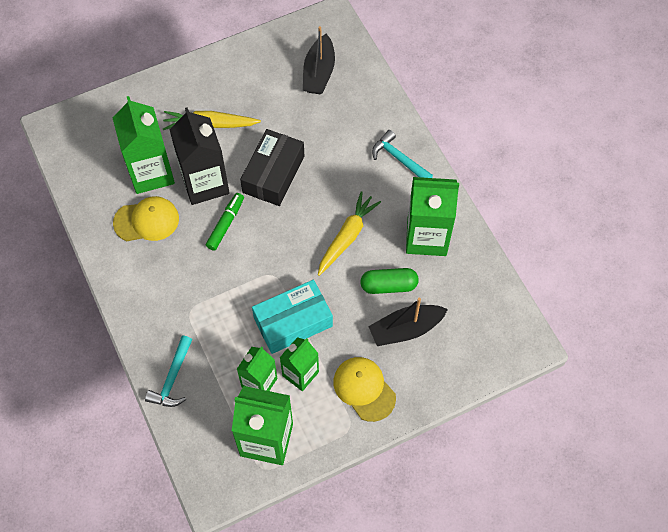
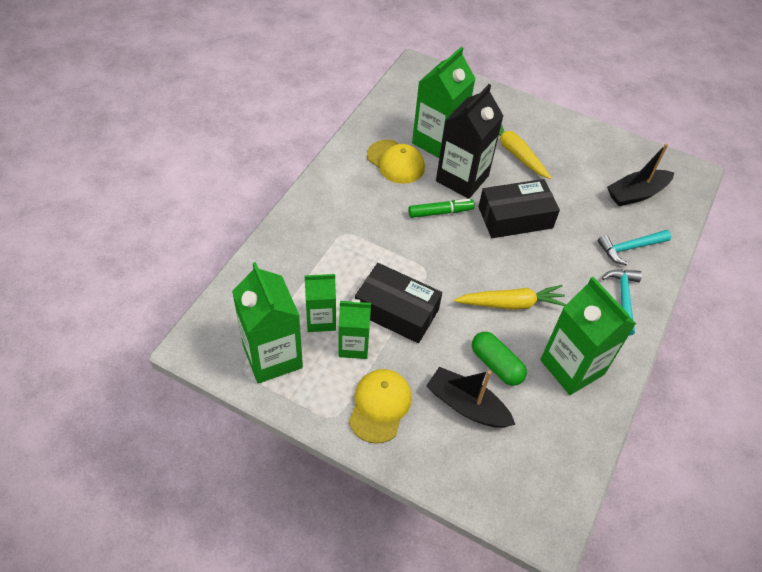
camera: 50 degrees right, 10 degrees down
(172, 378) = (276, 257): turquoise hammer -> turquoise hammer (629, 248)
(293, 322) = (396, 311): turquoise box -> black box

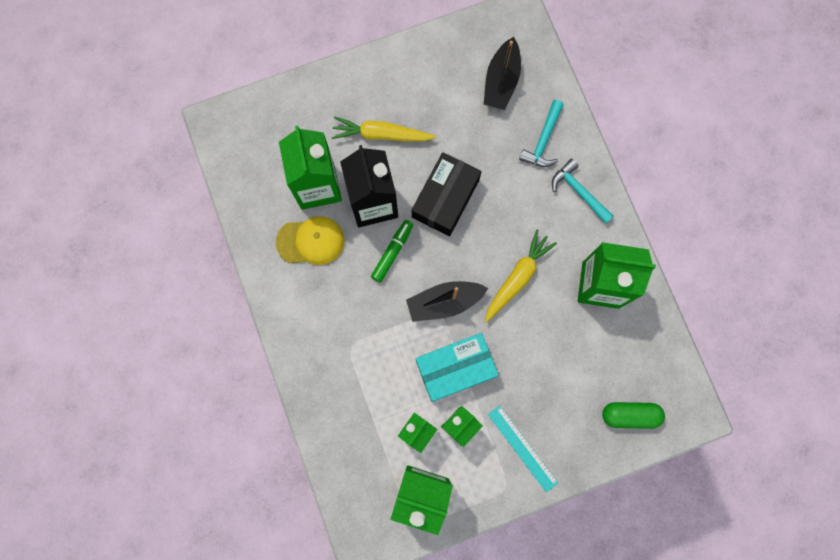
camera: 45 degrees left, 25 degrees up
(380, 406) = (522, 448): yellow cap -> turquoise ruler
(396, 311) = (455, 368): black box -> turquoise box
(467, 405) = (570, 386): black boat -> black boat (444, 302)
(496, 364) = (556, 336): green capsule -> green capsule (630, 415)

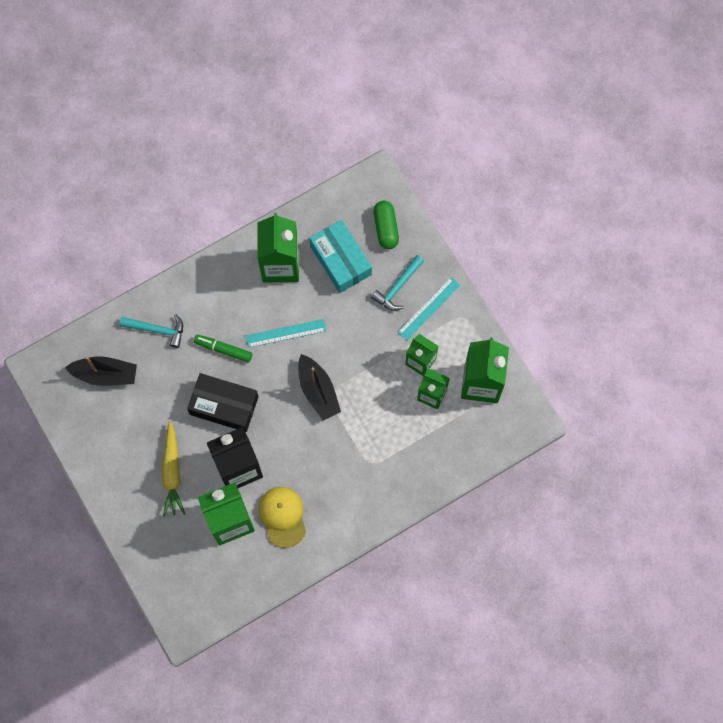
camera: 100 degrees left, 5 degrees down
(392, 252) = (281, 443): green marker -> green marker (223, 349)
(455, 368) = (373, 372): turquoise box -> turquoise box (340, 260)
(517, 278) = (286, 333): yellow carrot -> turquoise ruler
(579, 191) = (200, 293): turquoise hammer -> turquoise hammer (397, 287)

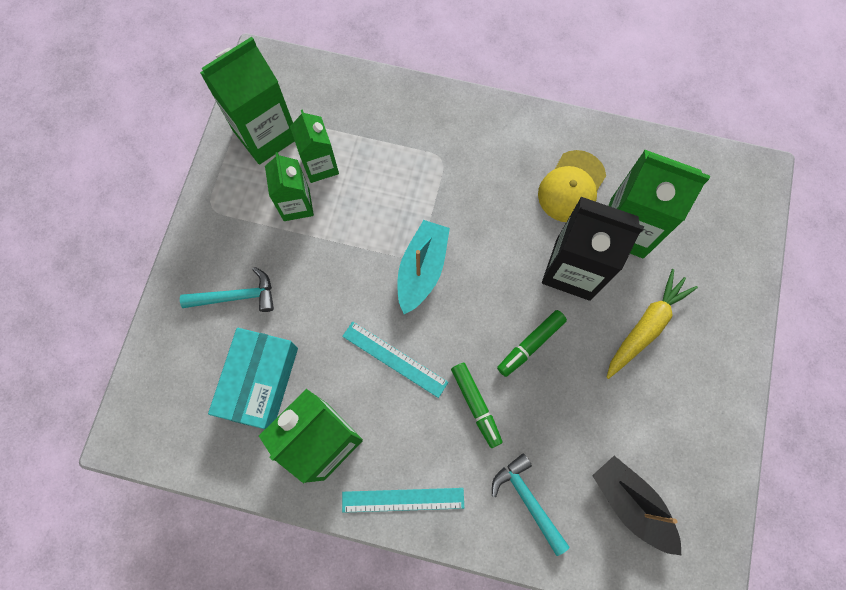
camera: 135 degrees left, 0 degrees up
(224, 405) = (530, 344): black box -> green marker
(318, 391) = (422, 270): black boat -> turquoise boat
(386, 228) = (178, 370): green capsule -> none
(428, 308) = (232, 246): turquoise ruler -> turquoise ruler (403, 500)

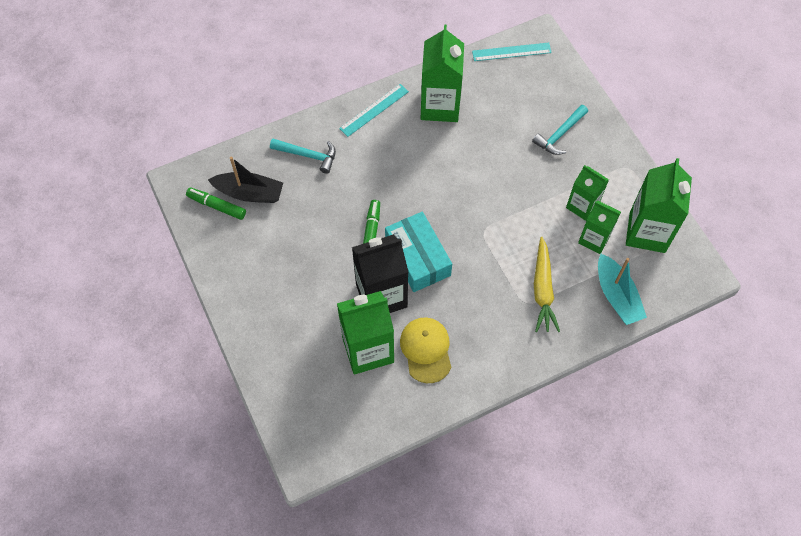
camera: 140 degrees right, 10 degrees down
(259, 382) = (502, 106): turquoise box -> turquoise box (417, 257)
(395, 359) = (441, 169): turquoise ruler -> turquoise ruler (511, 52)
(422, 270) = (472, 226): turquoise boat -> turquoise boat (616, 295)
(476, 405) = (375, 179): green marker -> green marker (217, 206)
(645, 326) = (309, 294): yellow carrot -> yellow carrot (542, 289)

